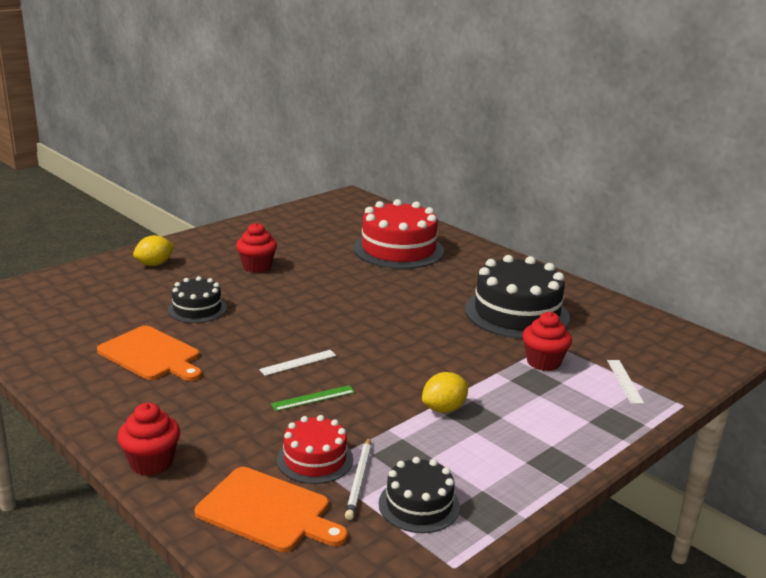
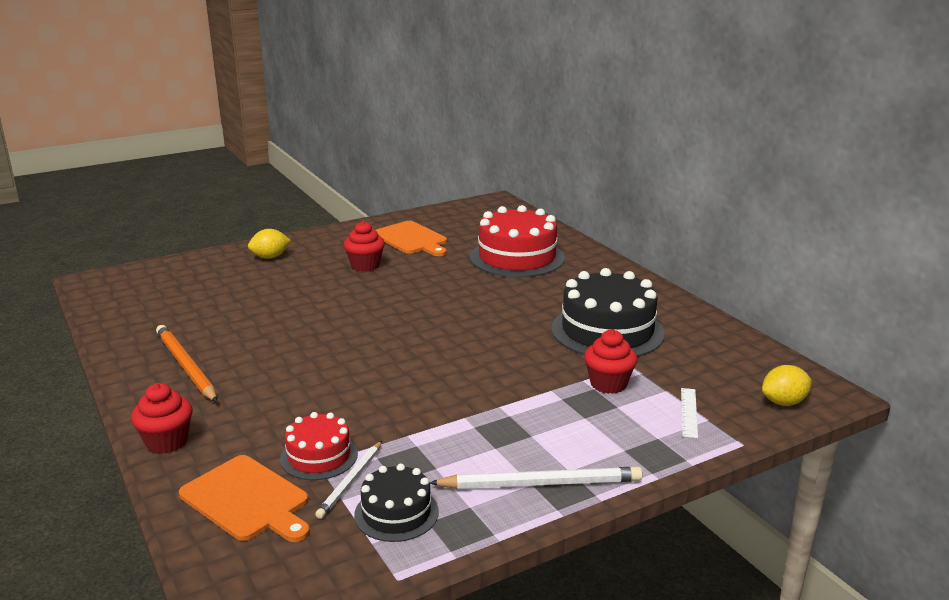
camera: 15 degrees right, 0 degrees up
(128, 383) = (186, 366): none -> orange pencil
(151, 355) = (221, 342): orange cutting board -> orange cutting board (411, 239)
(197, 309) = (286, 302): black cake -> none
(298, 362) = (354, 361): white ruler -> none
(313, 398) = (350, 397): green ruler -> none
(444, 409) = (475, 421): yellow lemon -> yellow lemon (783, 402)
(533, 460) = (540, 483): none -> white pencil

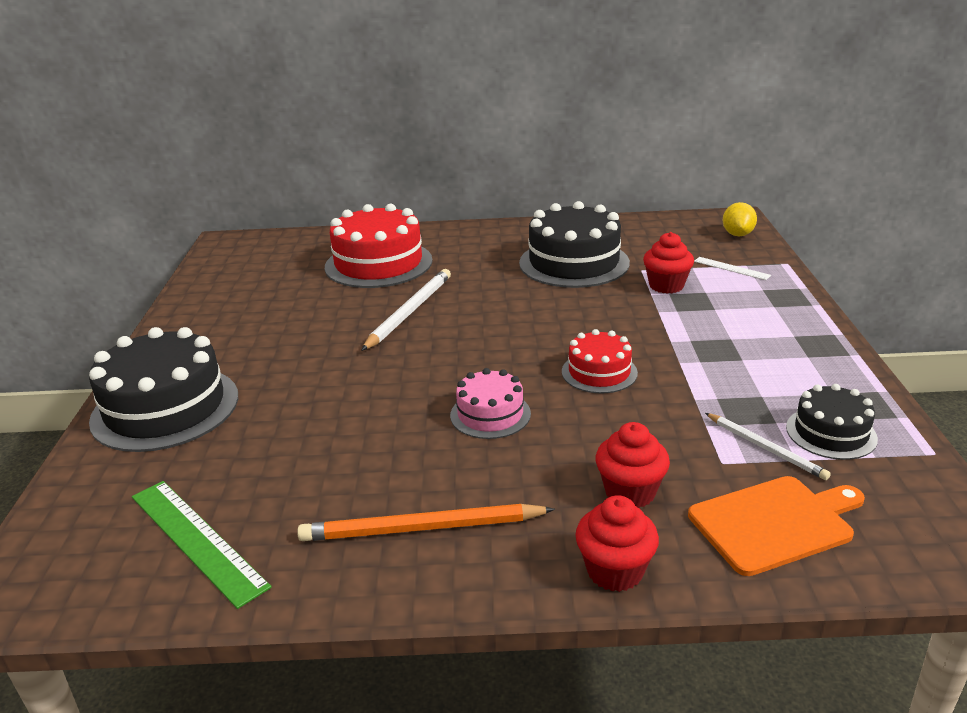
camera: 60 degrees left, 5 degrees up
(151, 307) = (197, 539): none -> green ruler
(270, 257) = (165, 408): yellow lemon -> black cake
(319, 456) = (708, 459): red cake -> red cake (599, 372)
(327, 355) = (490, 414): none -> pink cake
(365, 266) = (285, 347): red cupcake -> red cupcake (630, 492)
(411, 239) = (253, 305): orange cutting board -> none
(540, 483) = (809, 352): white pencil -> white pencil (409, 312)

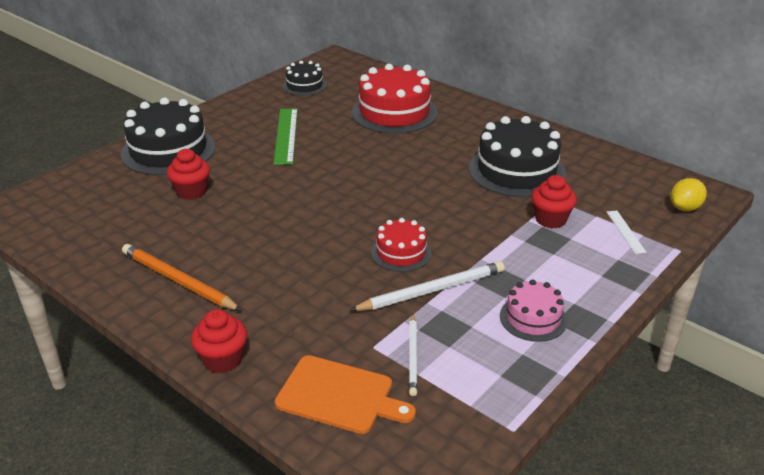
camera: 40 degrees right, 5 degrees up
(197, 539) = (92, 226): green ruler -> green ruler (286, 135)
(409, 312) = (360, 155): white pencil -> white pencil (432, 290)
(490, 414) = (301, 242): pink cake -> pink cake (533, 318)
(630, 492) = (297, 328): red cupcake -> red cupcake (191, 192)
(831, 433) = (470, 374): black cake -> black cake (304, 85)

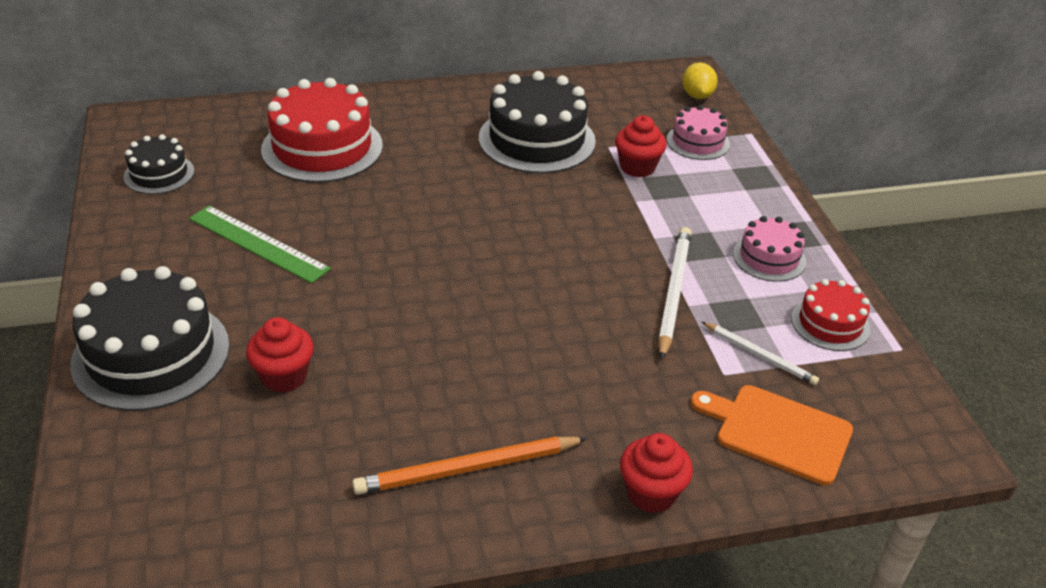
camera: 55 degrees left, 5 degrees up
(339, 396) = (778, 432): orange cutting board -> orange cutting board turned 120 degrees counterclockwise
(401, 253) = (593, 280): red cake -> red cake (830, 324)
(625, 231) = (698, 142): white ruler -> pink cake

